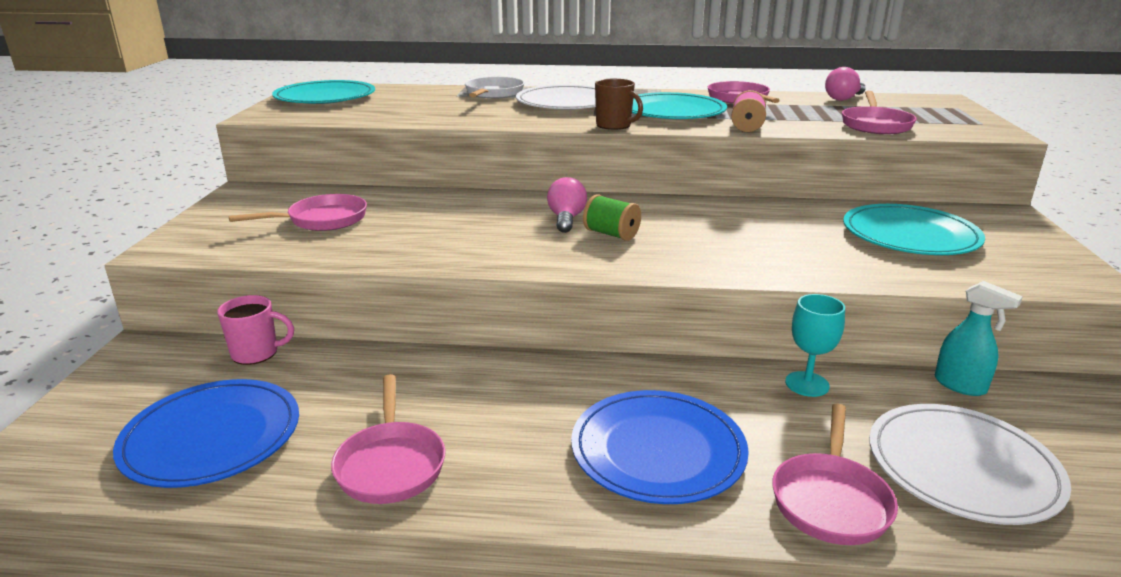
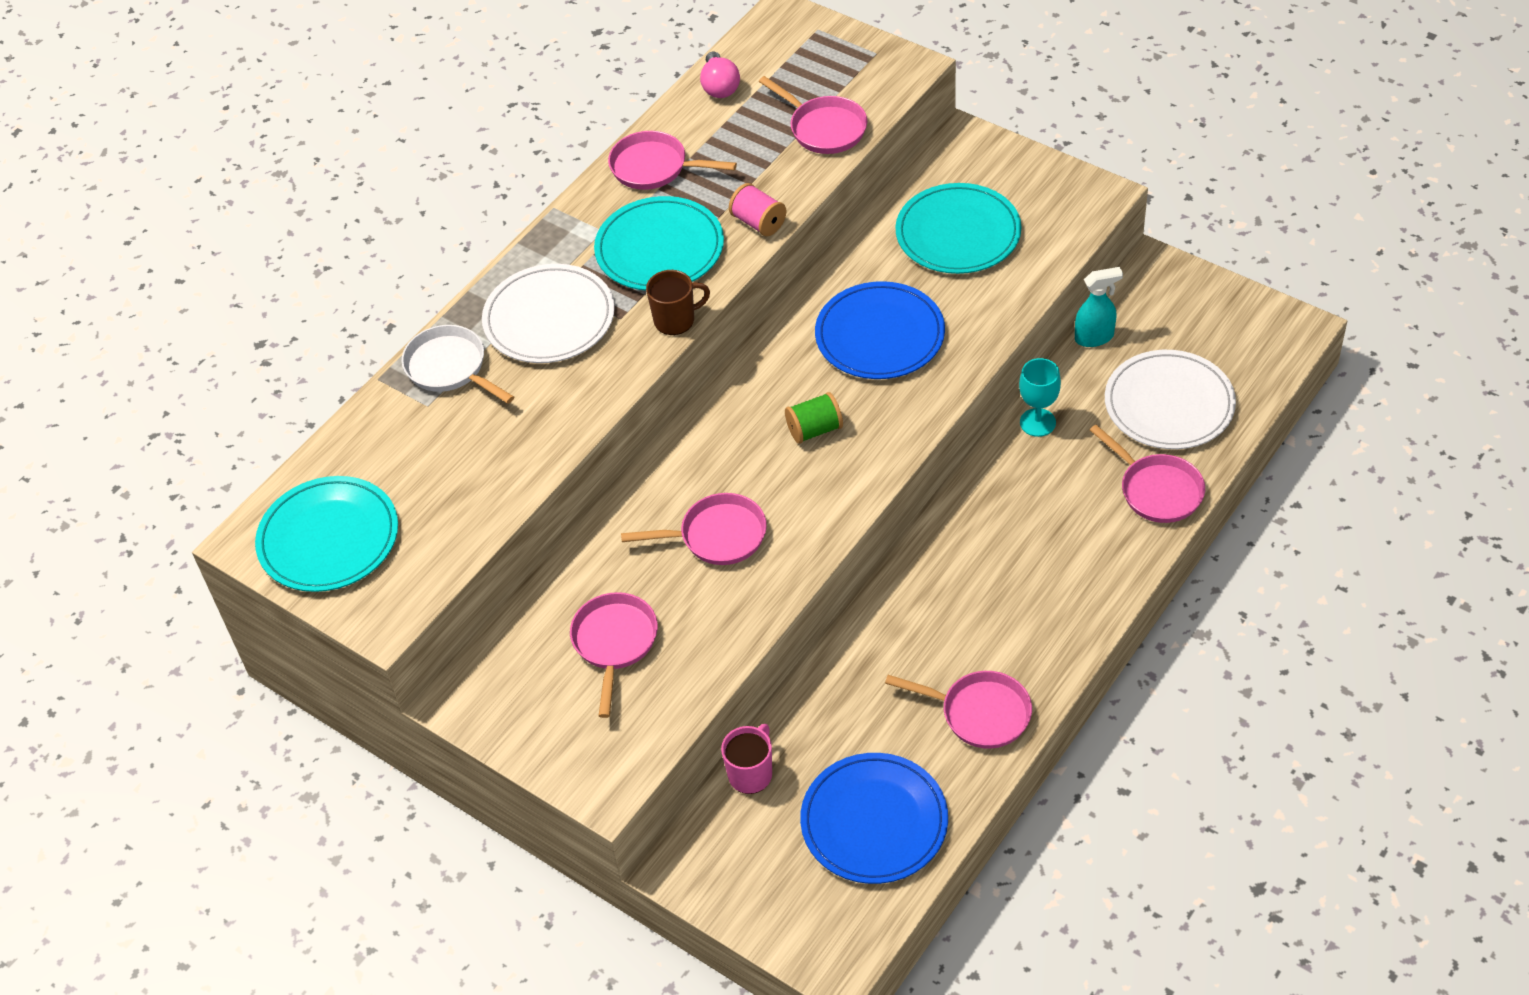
camera: 55 degrees left, 25 degrees up
(460, 227) = (717, 536): none -> pink pan
(566, 219) = (755, 447): pink light bulb -> none
(658, 450) = (1058, 552): blue plate -> blue plate (880, 335)

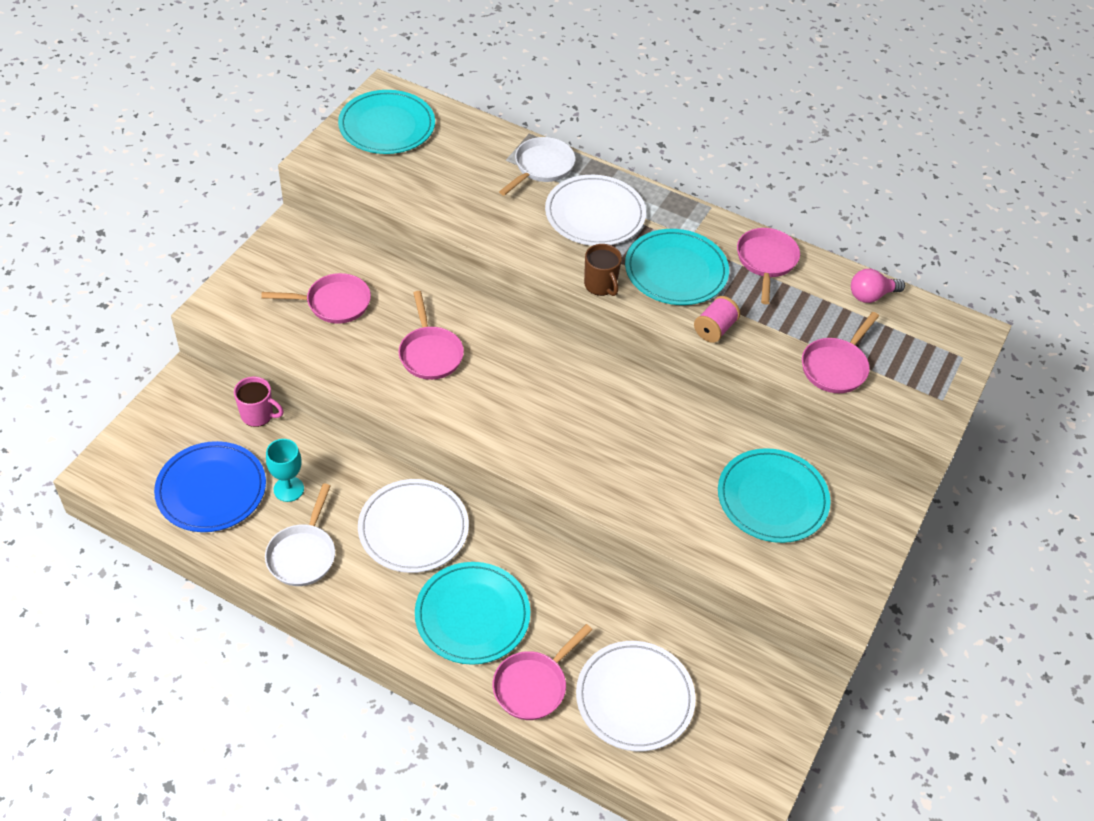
camera: 75 degrees right, 0 degrees up
(814, 430) = (538, 407): green spool -> none
(880, 335) = (644, 446): blue plate -> none
(944, 598) = (413, 528): none -> white plate
(980, 713) = (303, 554): pink pan -> white pan
(1037, 422) = (602, 593): turquoise goblet -> turquoise goblet (288, 489)
(1067, 542) = (472, 615): none -> turquoise plate
(1094, 337) = (708, 638): turquoise spray bottle -> none

